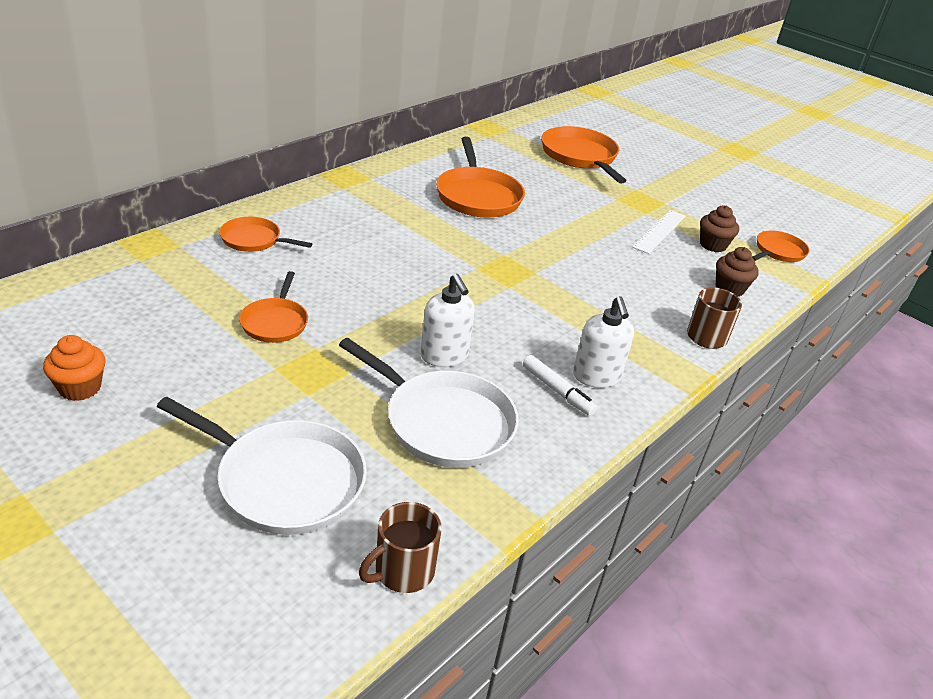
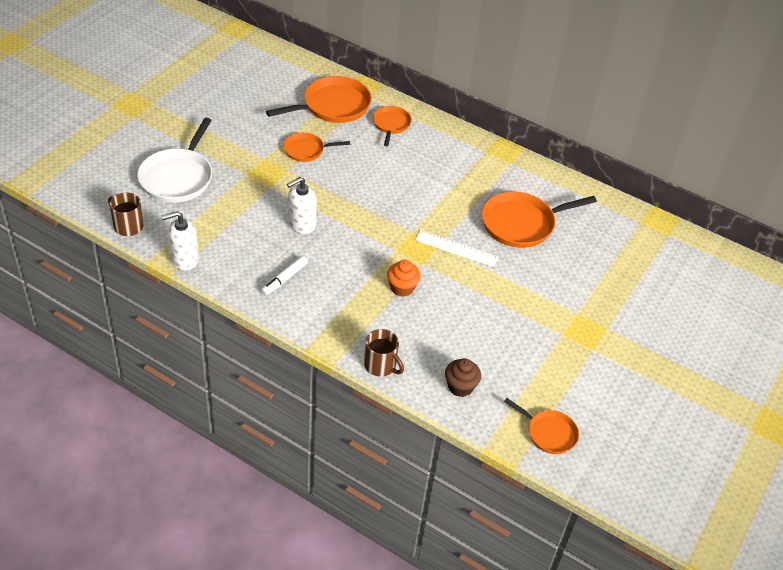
camera: 80 degrees right, 10 degrees up
(80, 388) = (225, 98): orange cupcake -> orange cupcake (402, 288)
(444, 423) = (238, 230): white pan -> none
(580, 156) = (648, 287): orange pan -> orange pan (333, 106)
(596, 377) = (306, 299): white soap dispenser -> white soap dispenser (184, 259)
(659, 231) = (534, 343): white ruler -> white ruler (456, 249)
(712, 245) = (531, 381): brown cupcake -> none

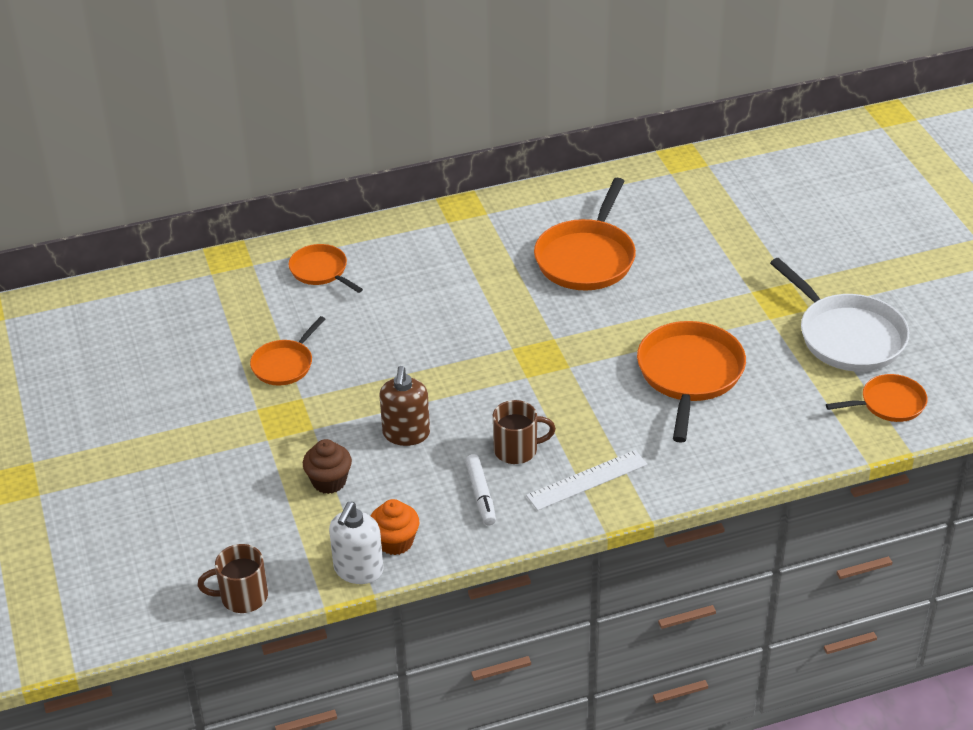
camera: 45 degrees left, 5 degrees down
(178, 178) = (205, 506): white pan -> white pan (848, 336)
(301, 224) = (406, 434): white soap dispenser -> brown soap dispenser
(333, 106) = (233, 301): orange pan -> orange pan (689, 374)
(381, 365) = (687, 482): brown mug -> brown mug (517, 450)
(402, 288) = (590, 403): orange cupcake -> orange cupcake (395, 542)
(456, 249) = (573, 328): white ruler -> white ruler (587, 480)
(460, 387) = (772, 435): brown cupcake -> brown cupcake (329, 481)

